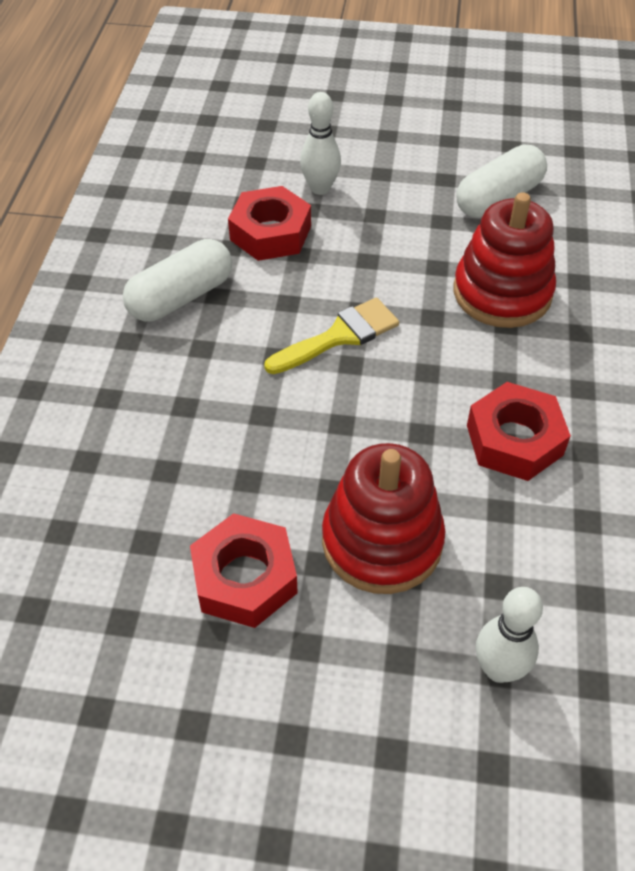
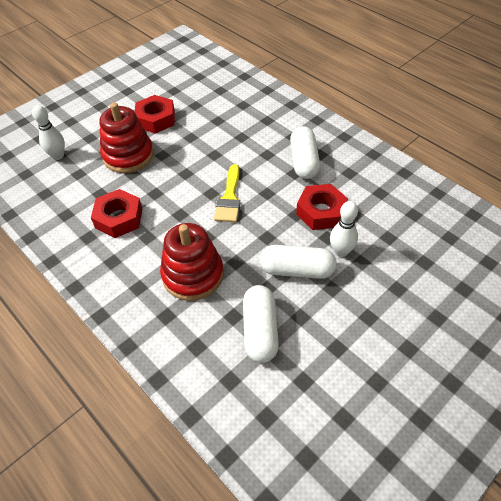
camera: 130 degrees right, 0 degrees up
(388, 210) = (297, 270): none -> white capsule

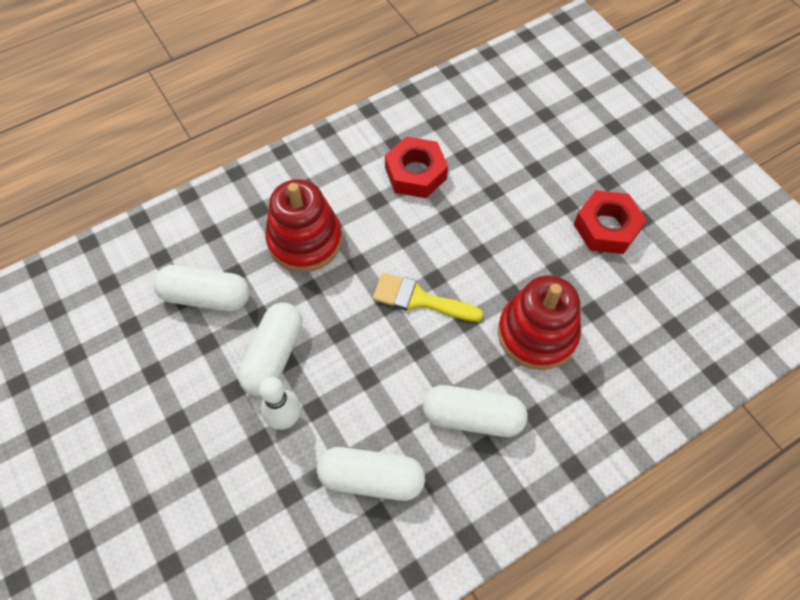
camera: 100 degrees right, 10 degrees up
(58, 156) = (543, 113): white bowling pin -> none
(128, 155) = (530, 189): red stacking toy -> red stacking toy (537, 333)
(321, 212) = (363, 413): red nut -> none
(360, 199) = (371, 478): none -> white capsule

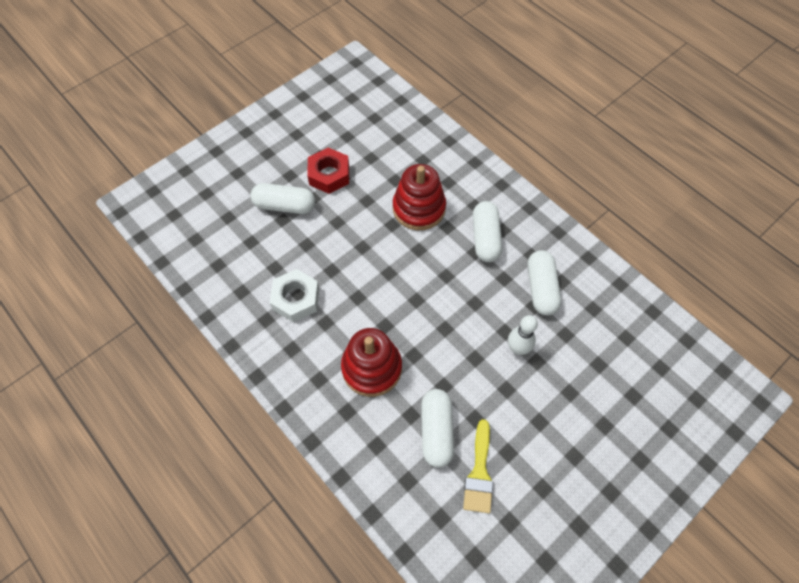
camera: 100 degrees left, 0 degrees up
(274, 355) = (473, 367): white capsule -> white capsule (284, 206)
(415, 173) = (296, 299): red nut -> white nut
(419, 299) = (408, 280): yellow brush -> yellow brush (479, 473)

